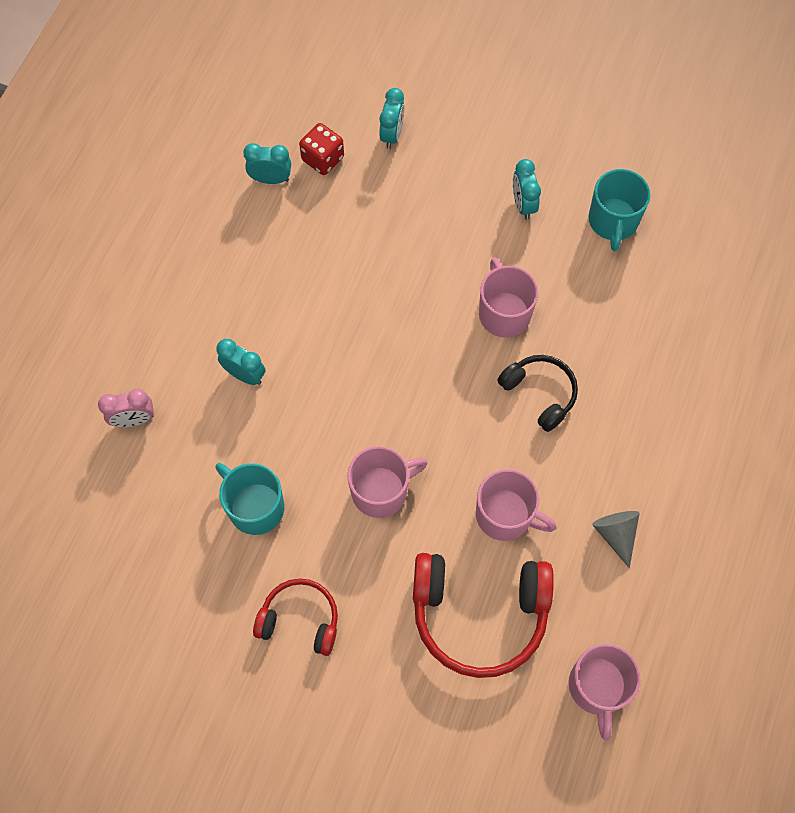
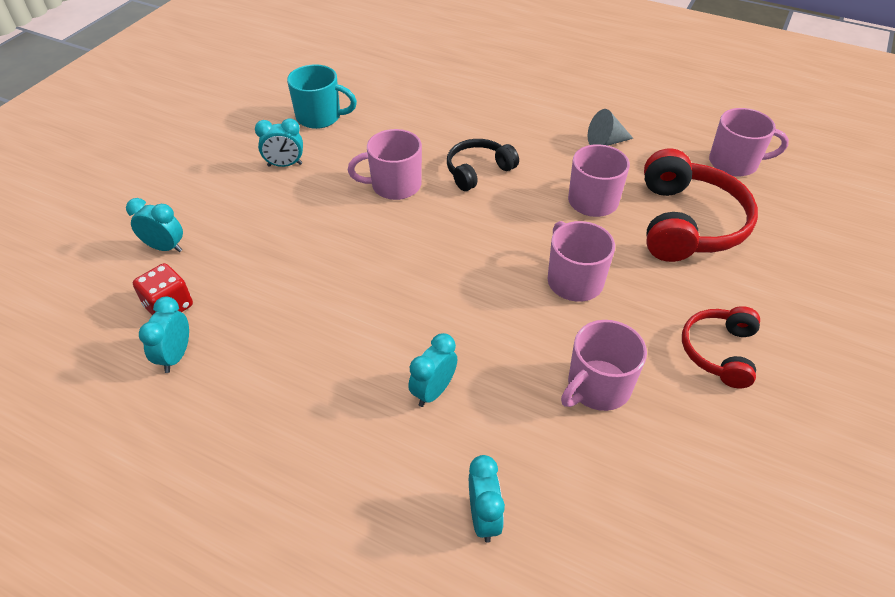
camera: 85 degrees left, 20 degrees down
(134, 419) = (484, 517): pink clock -> turquoise clock
(255, 507) = (597, 387): turquoise mug -> pink mug

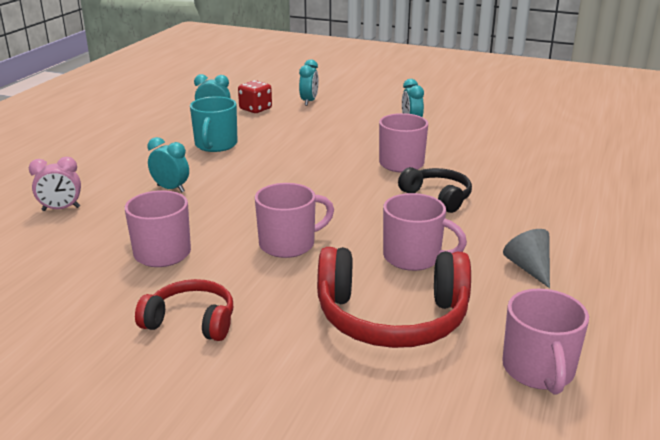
camera: 85 degrees right, 20 degrees down
(320, 117) = (484, 129): turquoise mug -> turquoise mug (215, 145)
(484, 517) = (61, 209): turquoise clock -> pink clock

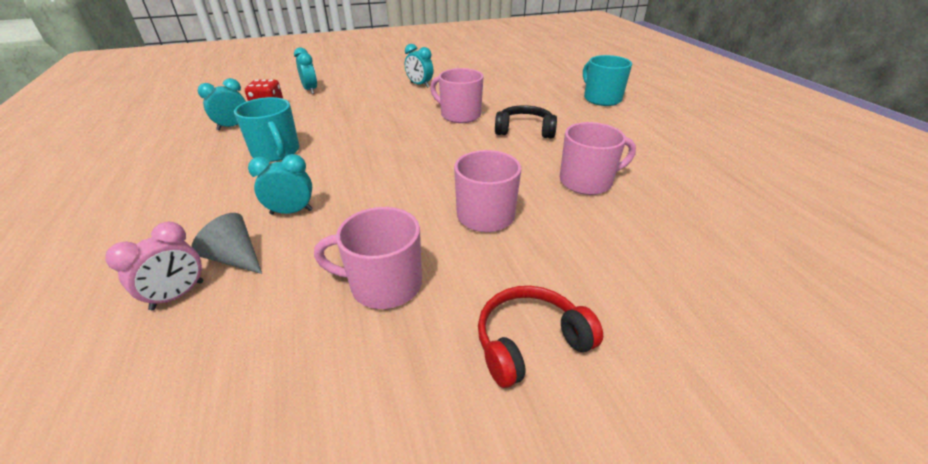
camera: 40 degrees left, 10 degrees up
(392, 317) = (656, 237): red headphones -> none
(529, 268) = (657, 157): grey cone -> grey cone (235, 258)
(538, 370) = (786, 225): pink mug -> none
(585, 196) = (601, 99): none -> turquoise mug

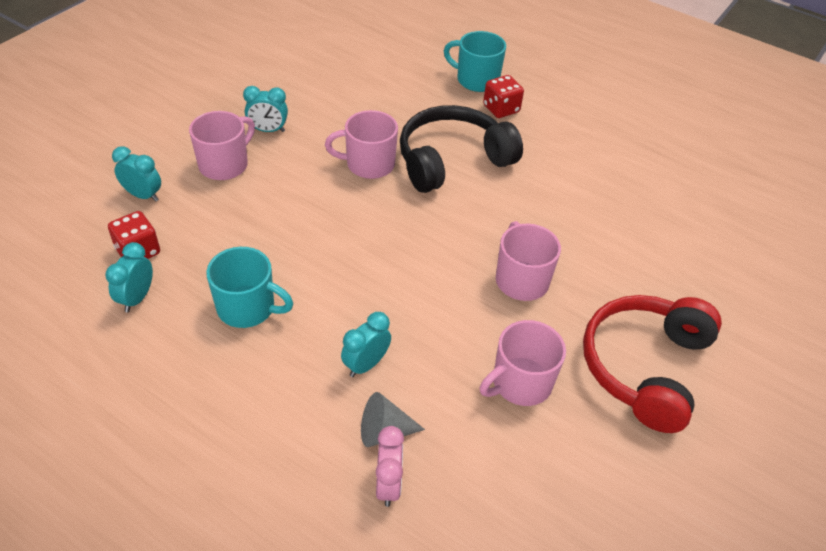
camera: 40 degrees left, 10 degrees up
(525, 130) = (452, 160): black headphones -> black headphones, size x1.72
(530, 342) = (645, 367): red headphones -> red headphones, size x1.72
(587, 182) = (558, 204): pink mug -> pink mug (225, 164)
(603, 117) = (501, 109): none -> red dice

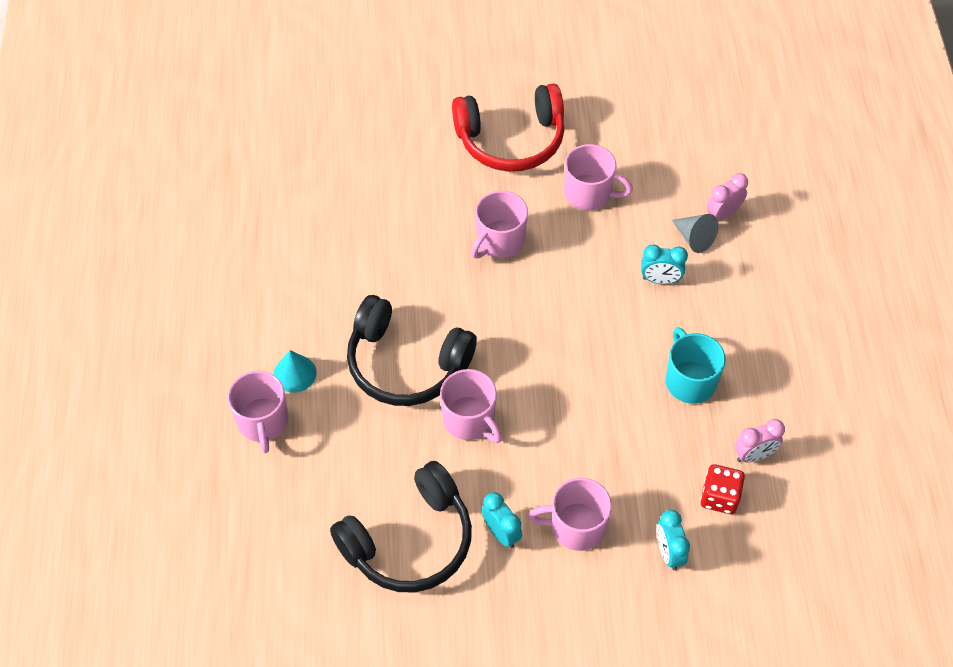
camera: 125 degrees left, 10 degrees up
(137, 298) = (754, 455): turquoise clock -> pink clock
(316, 92) = (409, 540): none -> black headphones
(476, 80) = (263, 422): turquoise mug -> pink mug
(501, 109) = (295, 373): red dice -> turquoise cone

